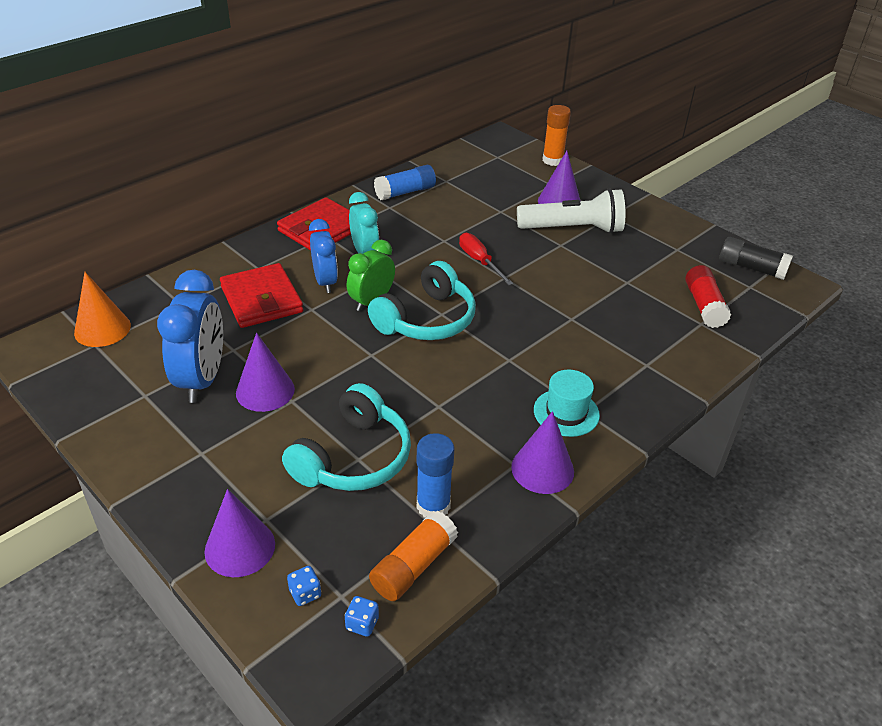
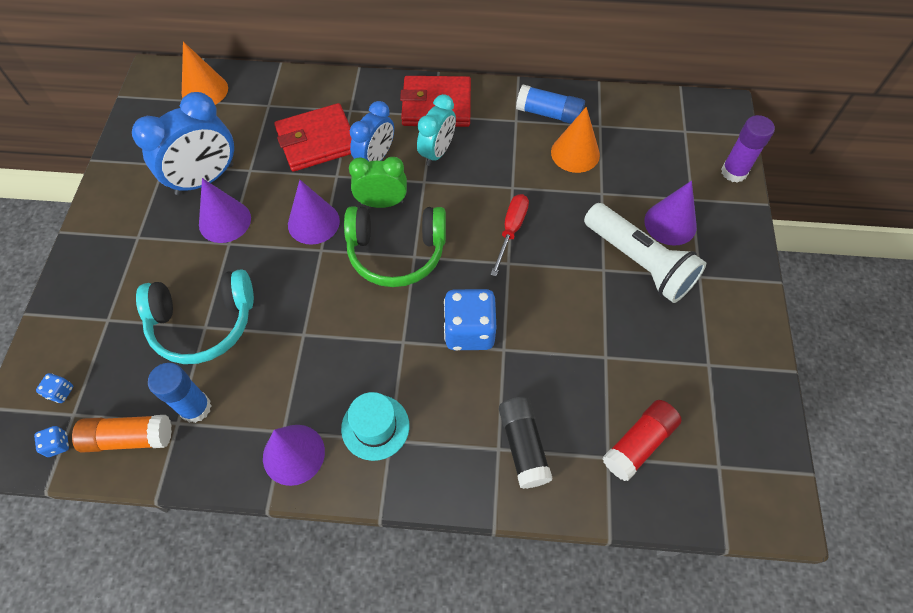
camera: 50 degrees right, 20 degrees up
(240, 547) = (73, 325): purple cone -> purple cone (313, 222)
(261, 299) = (317, 141): red wallet -> red wallet turned 45 degrees clockwise
(426, 319) = (396, 252): turquoise headphones -> green headphones
(454, 202) = (575, 153): none -> orange cone
(538, 325) = (469, 331): none -> blue dice
(552, 160) = (734, 172): orange glue stick -> purple glue stick
(751, 268) = (754, 449): black glue stick -> black glue stick (523, 446)

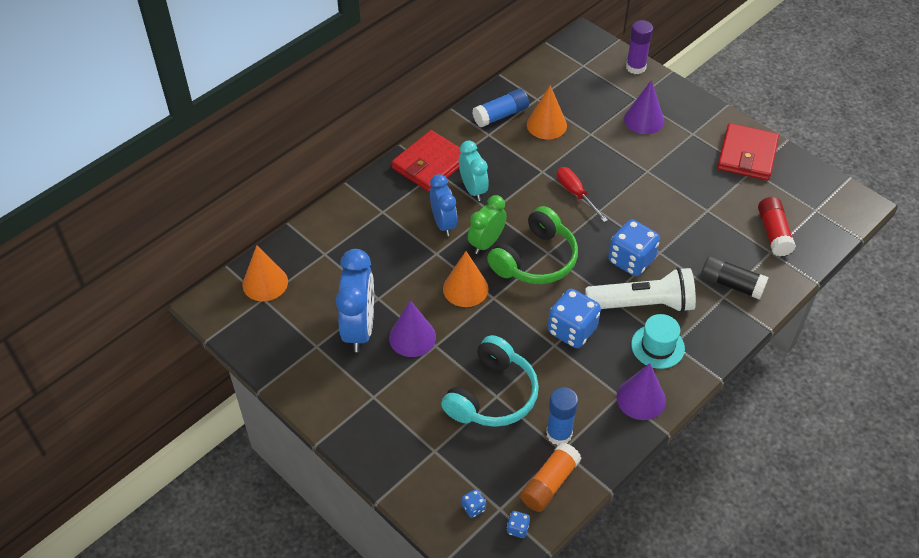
camera: 50 degrees left, 10 degrees down
(313, 222) = (465, 288): purple cone -> orange cone
(317, 141) = (392, 245): red wallet -> red wallet (747, 155)
(333, 337) = (572, 330): none -> blue dice
(639, 262) = (657, 152): white flashlight -> white flashlight (642, 304)

